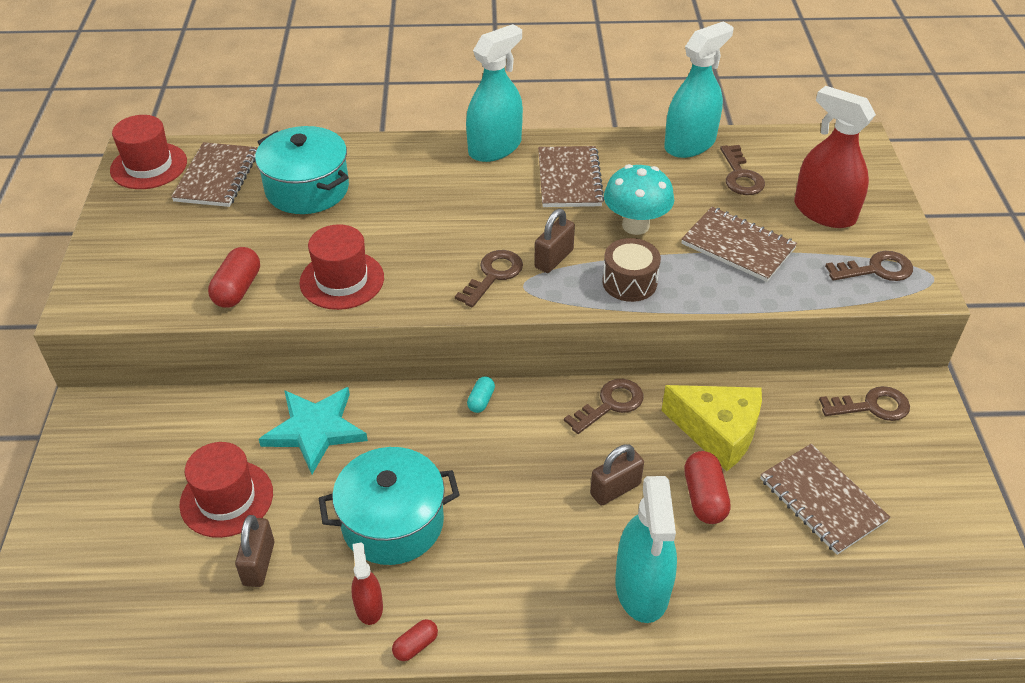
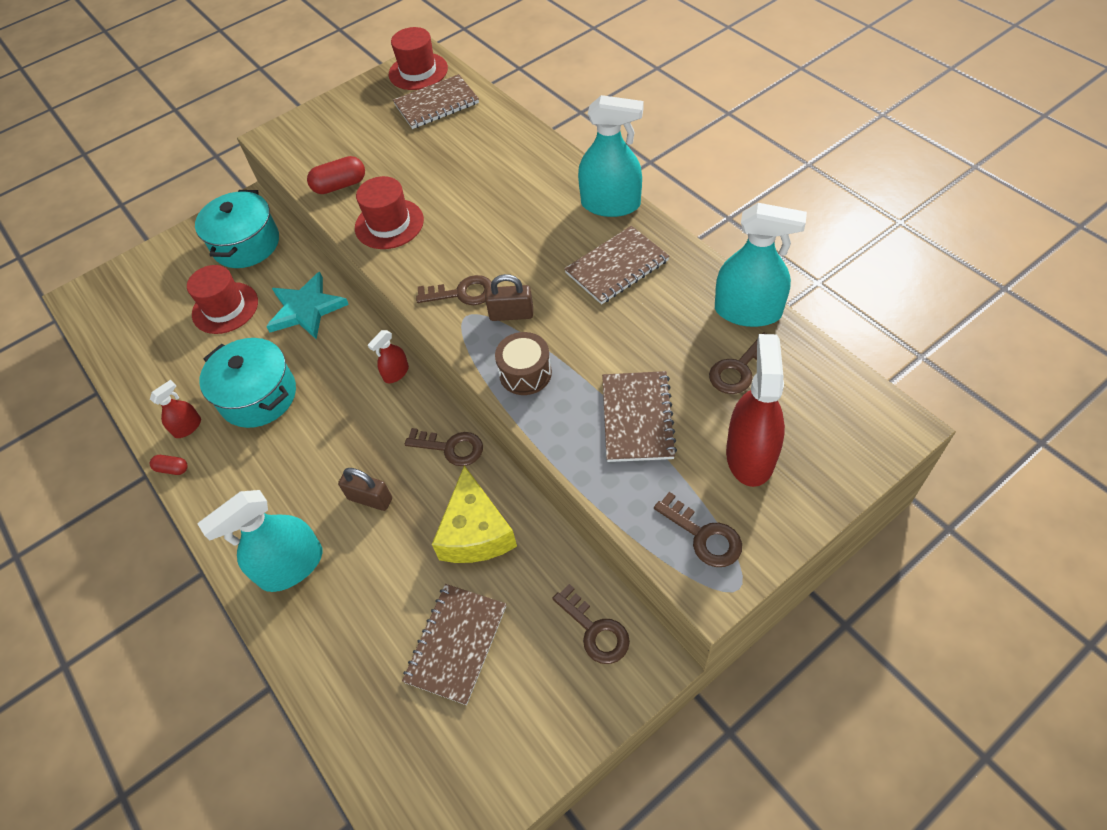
camera: 60 degrees right, 10 degrees up
(259, 563) = (188, 355): brown padlock -> none
(307, 189) = (465, 148): turquoise pot -> turquoise pot (246, 244)
(481, 400) = (396, 373): turquoise capsule -> red spray bottle
(635, 225) = (599, 338): turquoise mushroom -> none
(704, 497) = (401, 559): red capsule -> none

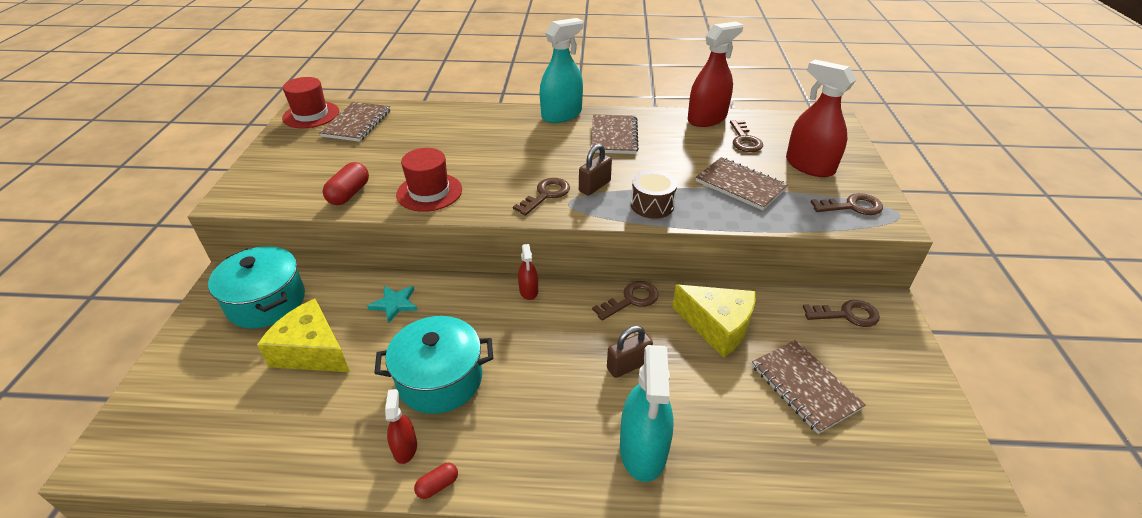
camera: 55 degrees left, 15 degrees down
(225, 308) = (312, 351): red hat -> yellow cheese
(306, 309) = (394, 304): turquoise star -> turquoise star, size x0.59
(748, 311) = (707, 119): turquoise spray bottle -> red spray bottle

